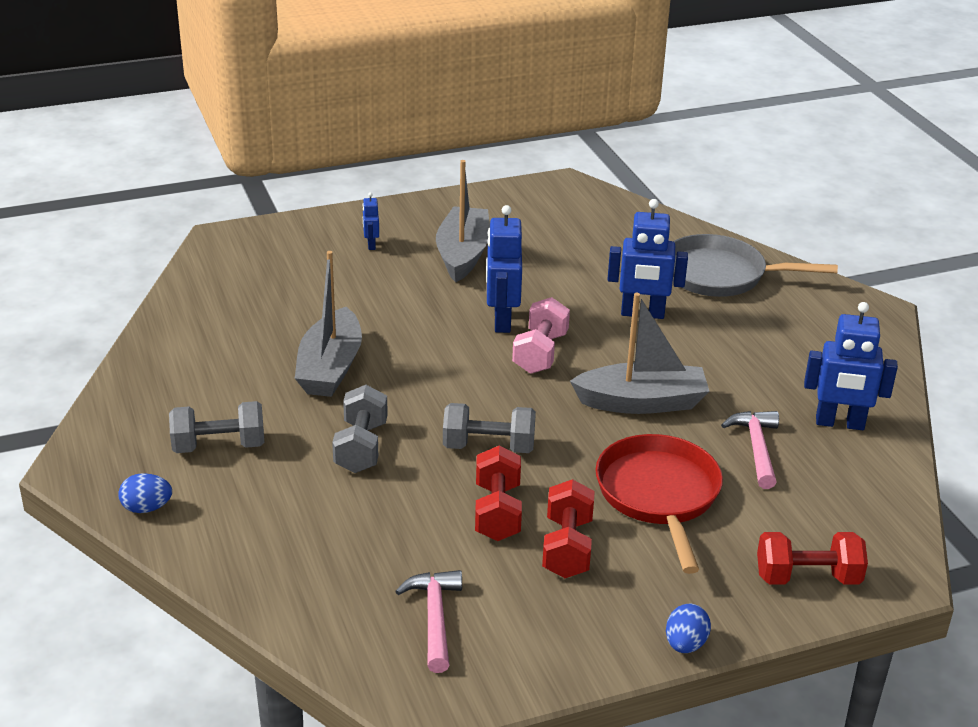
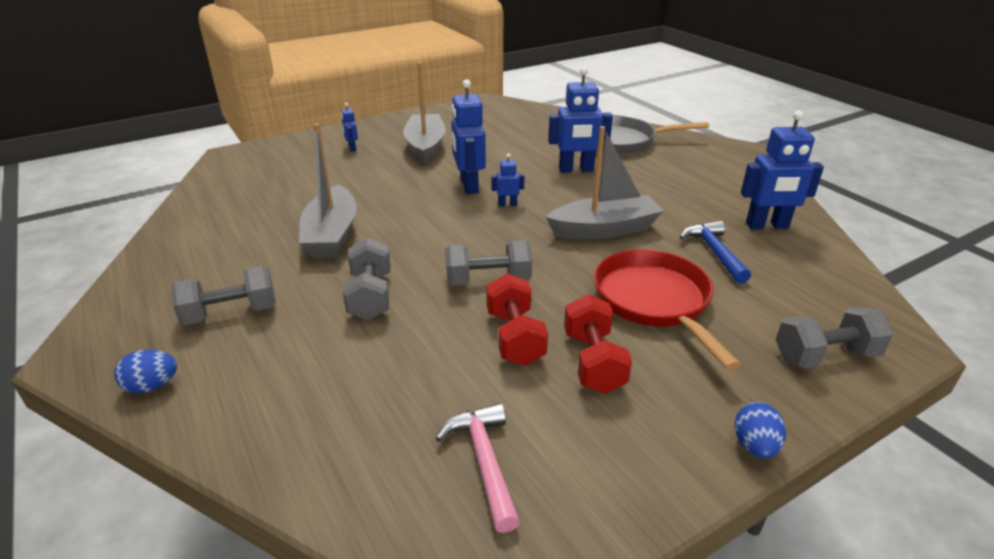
camera: 10 degrees left, 0 degrees up
(540, 353) = (507, 204): pink dumbbell -> blue robot
(756, 448) = (714, 252): pink hammer -> blue hammer
(807, 577) = (825, 356): red dumbbell -> grey dumbbell

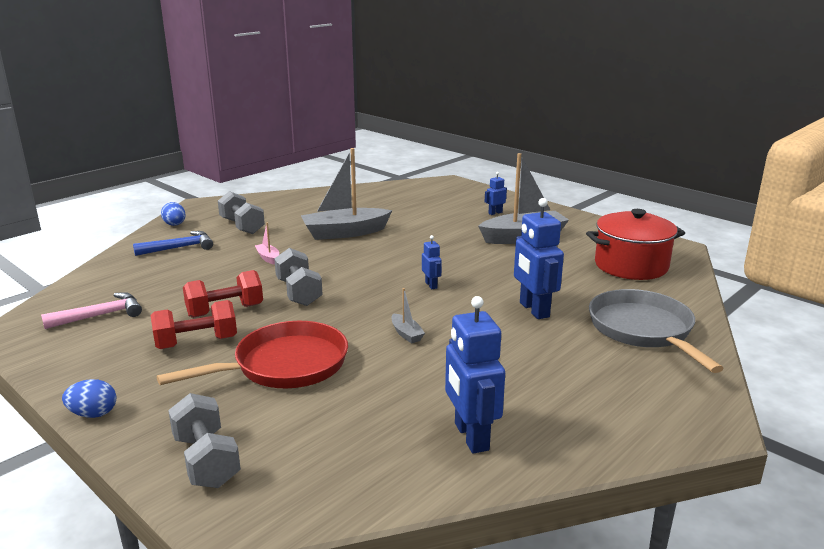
camera: 75 degrees right, 10 degrees down
(370, 296) = (268, 258): grey dumbbell -> pink boat
(469, 186) = (457, 265): blue robot -> none
(512, 122) = (631, 266): none -> red pot
(604, 230) = (406, 334): grey boat -> grey boat, size x0.43
(714, 252) = (388, 397): blue hammer -> blue hammer (179, 248)

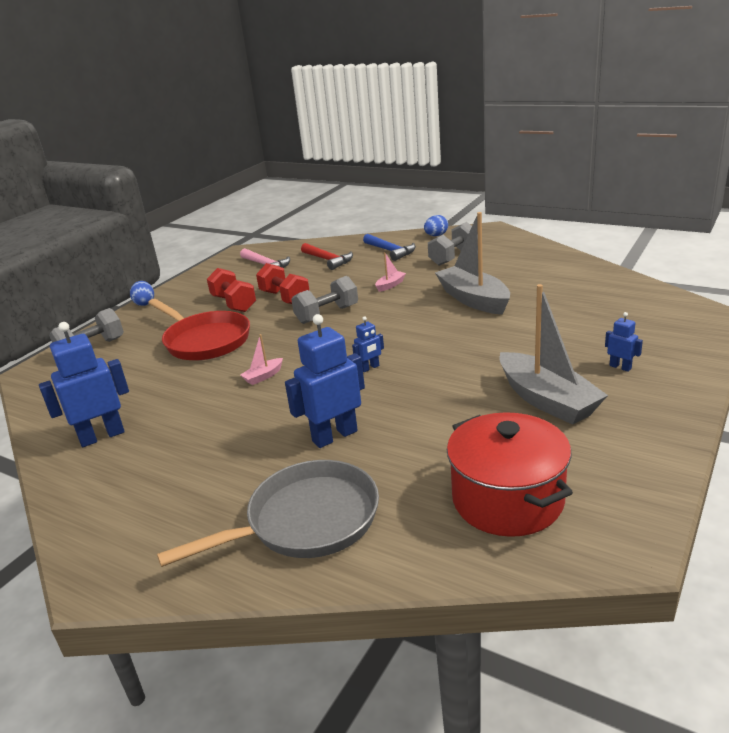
camera: 80 degrees right, 5 degrees up
(150, 279) = (328, 260): none -> red hammer
(406, 334) = (263, 376): grey boat -> pink boat

